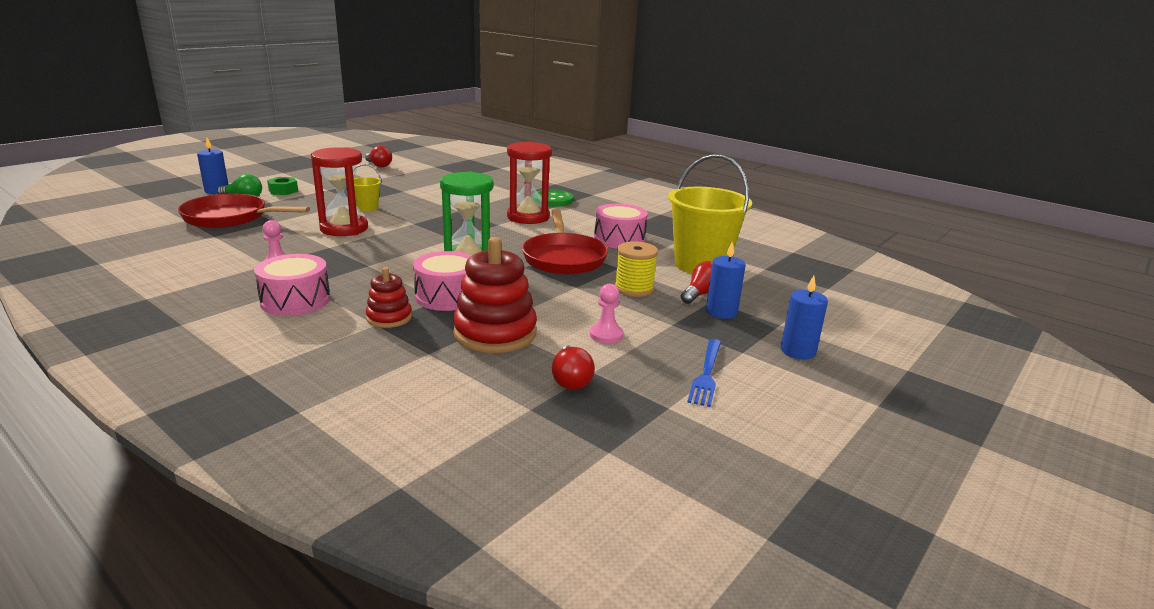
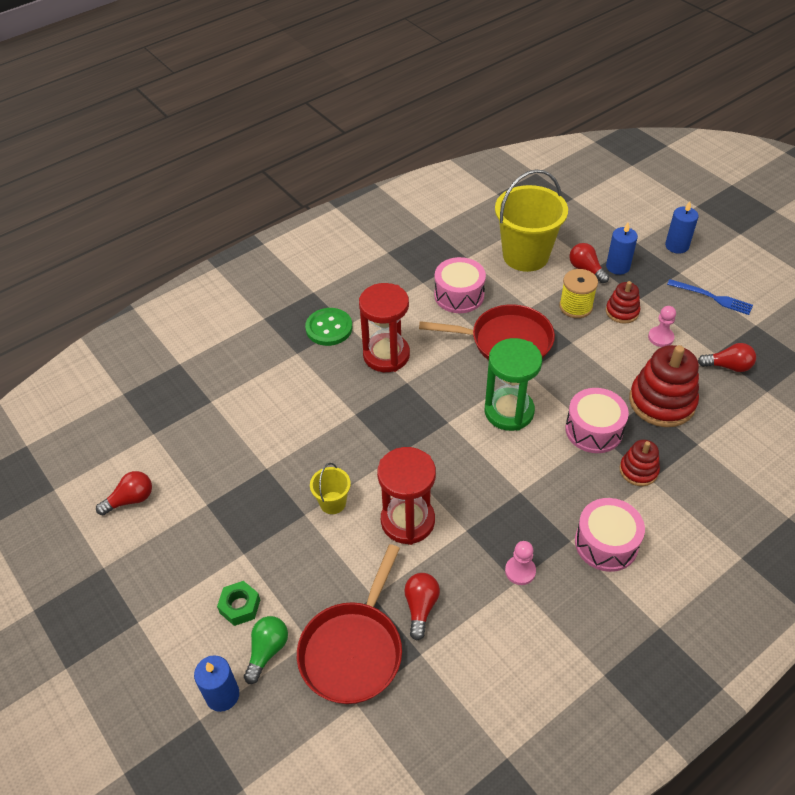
camera: 75 degrees left, 25 degrees up
(257, 234) = (421, 607): none -> red light bulb
(640, 313) = (622, 311): none -> red stacking toy

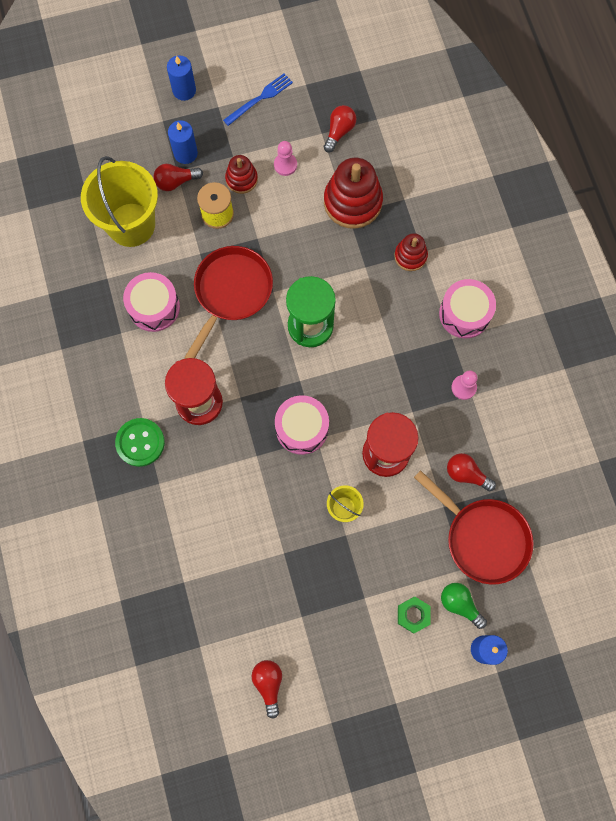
camera: 70 degrees left, 25 degrees up
(593, 430) = (358, 269): pink drum -> pink drum (302, 428)

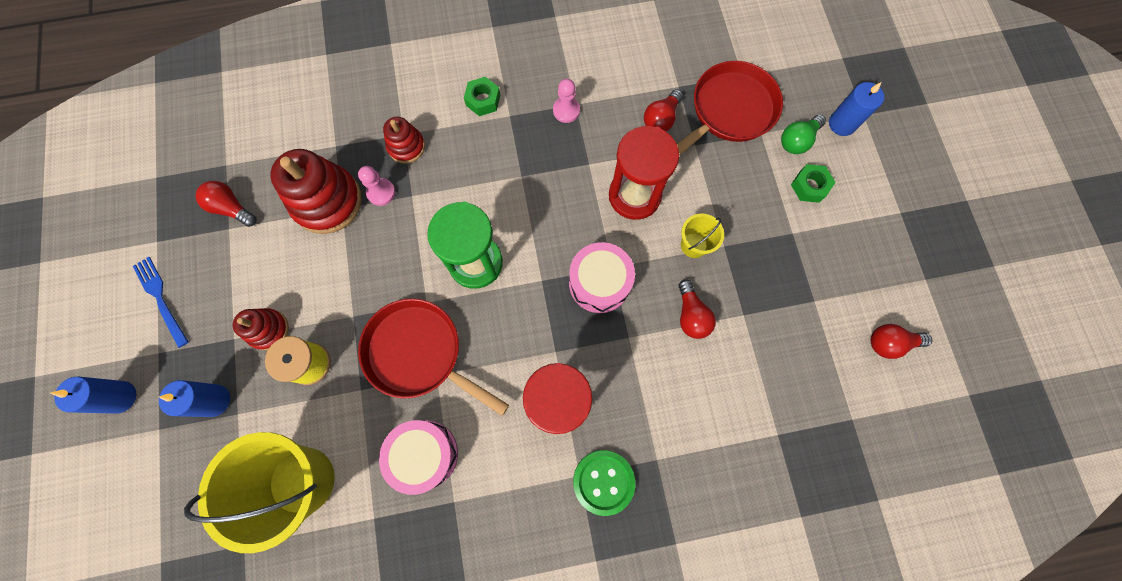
camera: 85 degrees left, 0 degrees up
(176, 182) = (253, 416): red light bulb -> red light bulb (691, 315)
(285, 165) = (261, 274): pink pawn -> pink pawn (381, 192)
(464, 314) = (483, 100): pink drum -> green nut

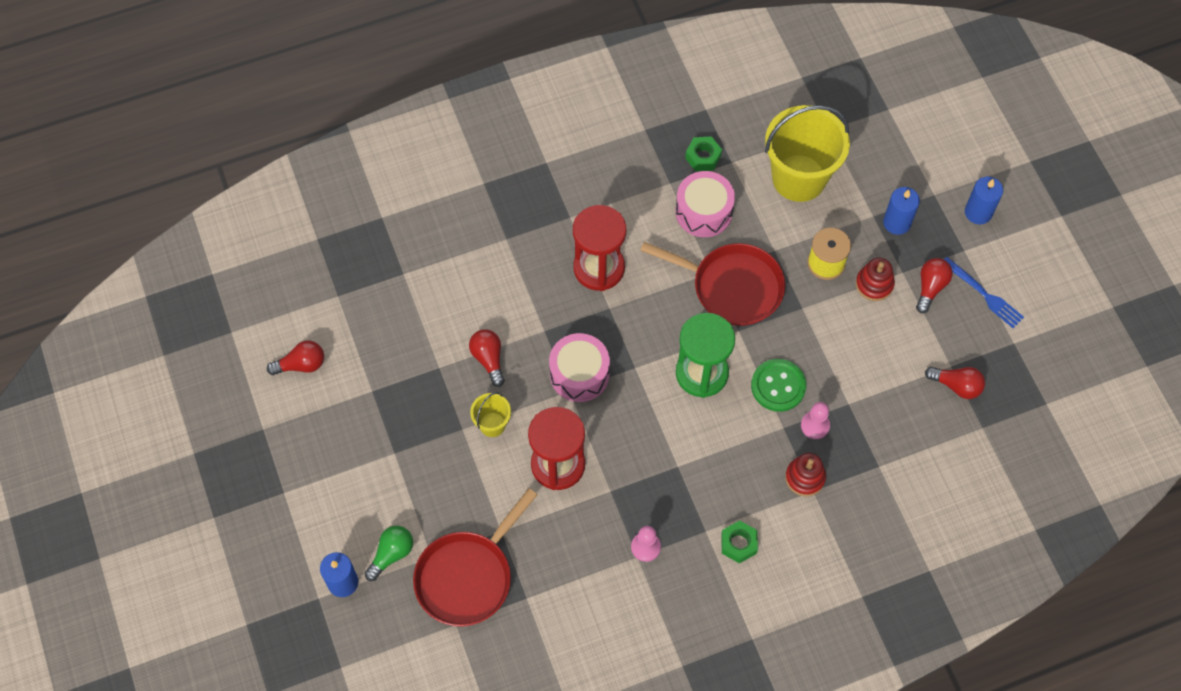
camera: 170 degrees right, 10 degrees down
(327, 201) = (865, 407): red stacking toy -> none
(603, 481) = (549, 216): green button -> green button (778, 386)
(661, 119) = (541, 554): red light bulb -> red light bulb (930, 287)
(809, 186) = (378, 505): green nut -> green nut (703, 157)

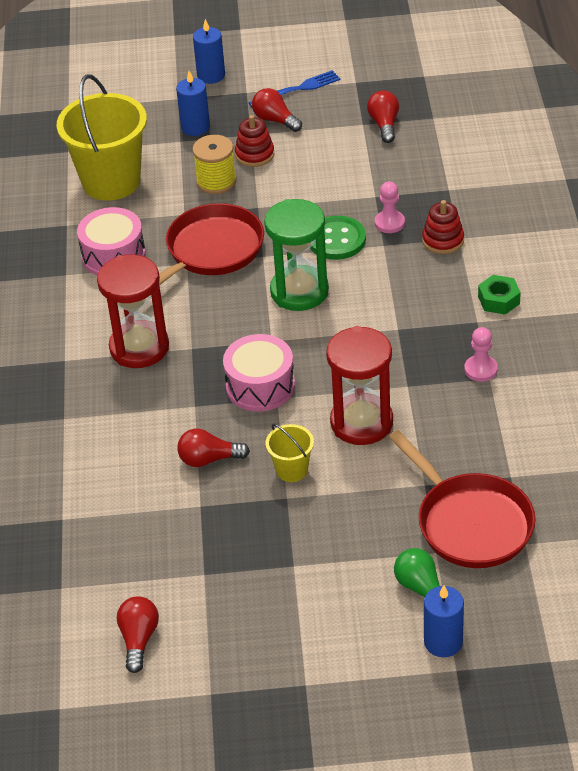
camera: 70 degrees left, 20 degrees down
(703, 157) = (49, 244): green nut -> none
(956, 386) = (384, 124): red light bulb -> red light bulb turned 45 degrees counterclockwise

